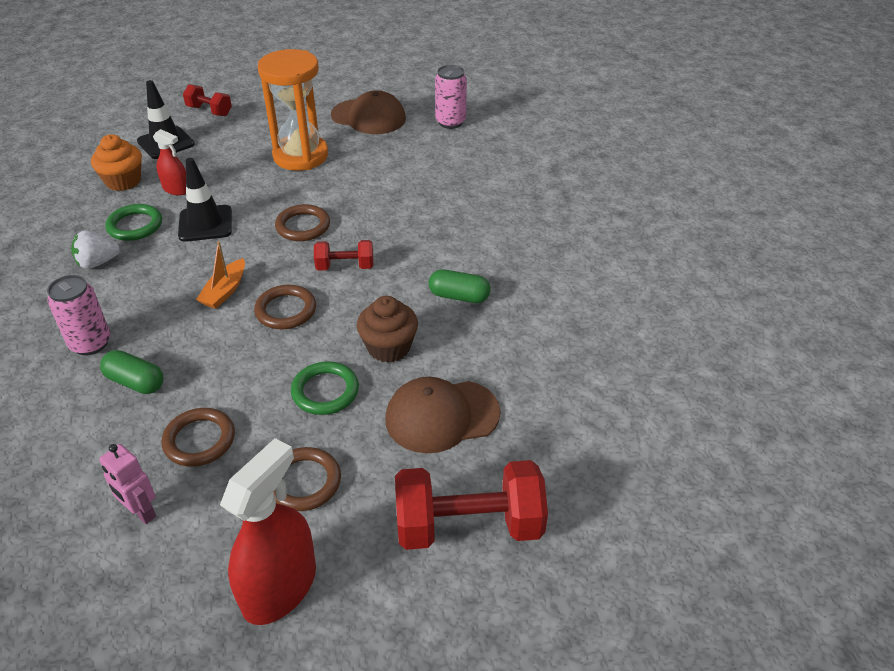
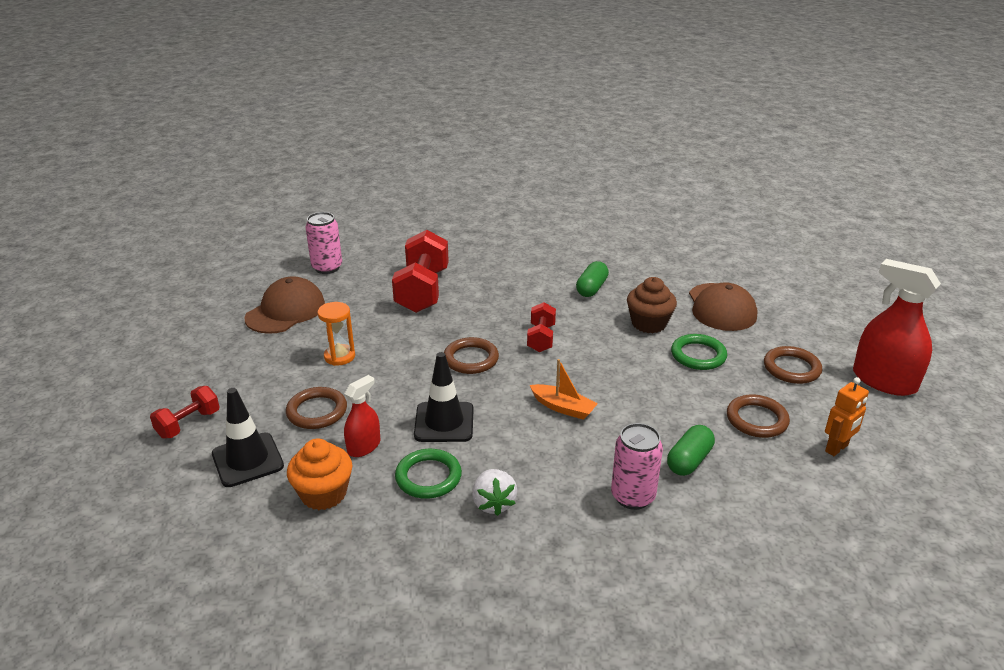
camera: 80 degrees left, 10 degrees down
(141, 512) = (837, 448): pink robot -> orange robot
(286, 310) = (597, 372): brown ring -> brown ring (317, 411)
(300, 156) = (339, 356): orange hourglass -> orange hourglass, size x0.50
(468, 526) = (815, 306): red dumbbell -> red dumbbell (422, 291)

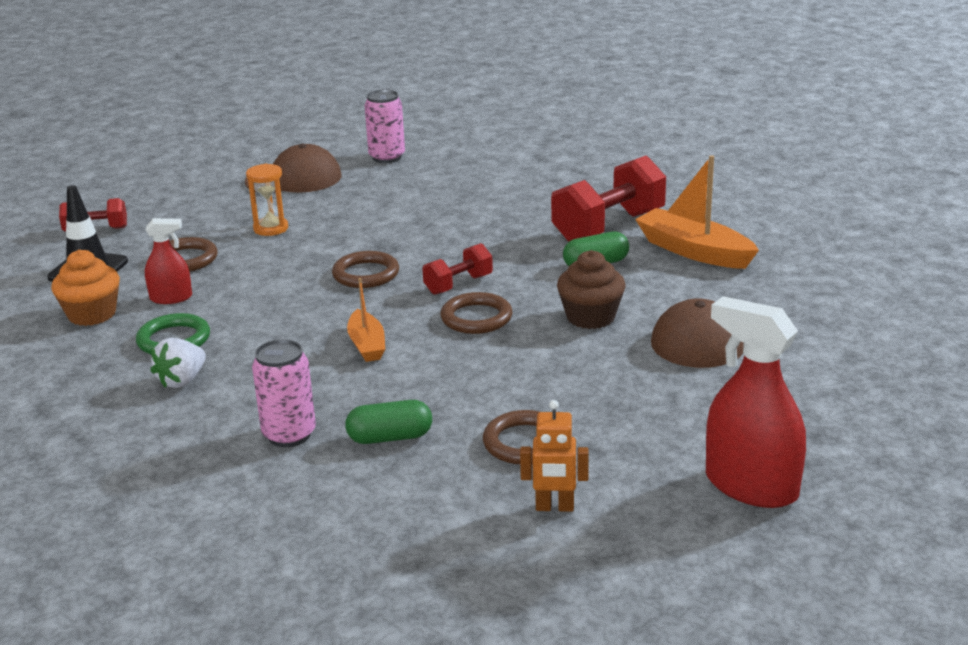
camera: 45 degrees right, 5 degrees down
(422, 291) = (431, 205): red dumbbell -> red dumbbell (609, 227)
(444, 422) = (255, 309): black traffic cone -> none
(626, 258) = (694, 251): none -> orange boat
(698, 355) = (583, 365): green ring -> none
(791, 368) = (663, 423): brown ring -> brown ring (476, 318)
(884, 381) = (751, 486): red spray bottle -> red spray bottle turned 45 degrees counterclockwise

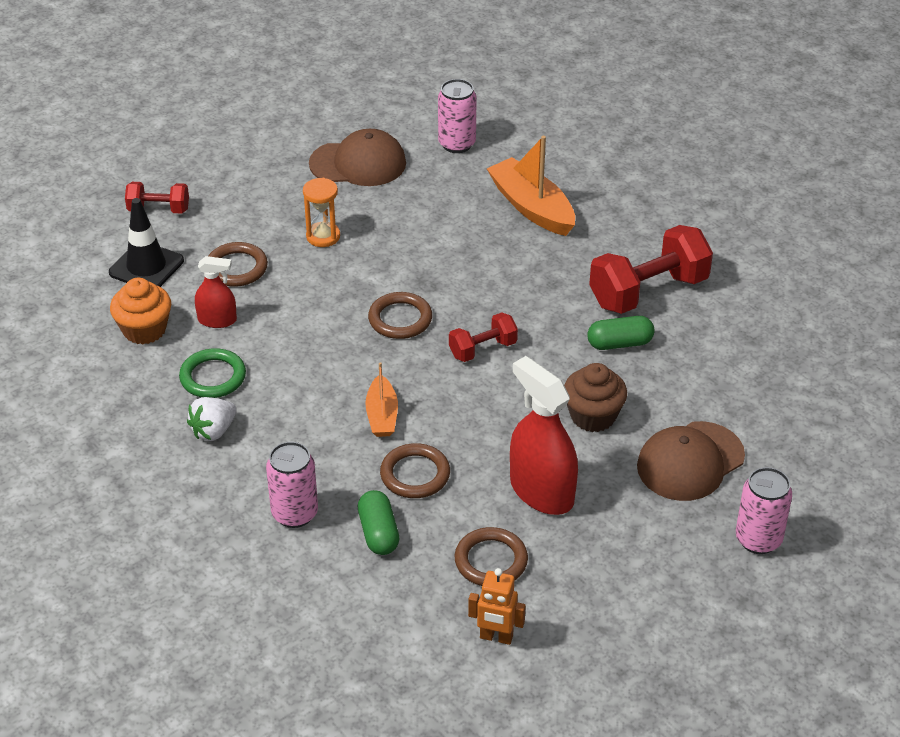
camera: 10 degrees right, 15 degrees up
(390, 437) = (378, 533): green capsule -> green capsule turned 75 degrees clockwise
(476, 318) = (488, 398): brown ring -> brown ring (415, 474)
(694, 251) = (720, 342): orange boat -> orange boat (531, 207)
(751, 486) = (666, 646): red spray bottle -> red spray bottle (541, 491)
(806, 386) = (758, 539): none -> pink can

